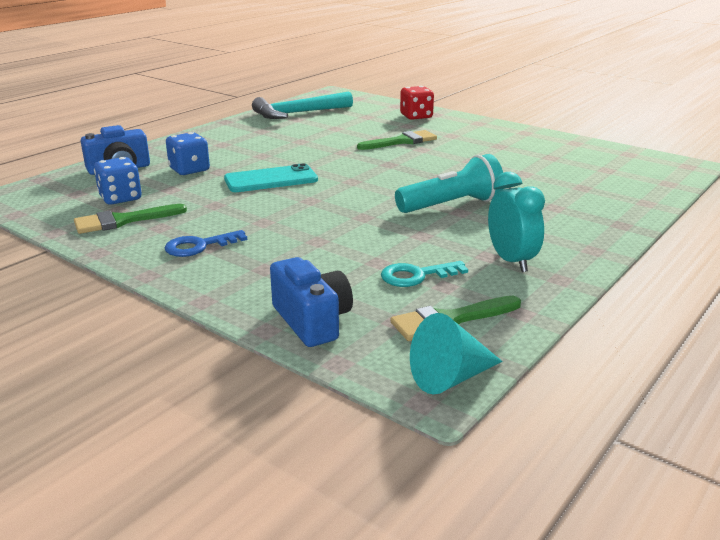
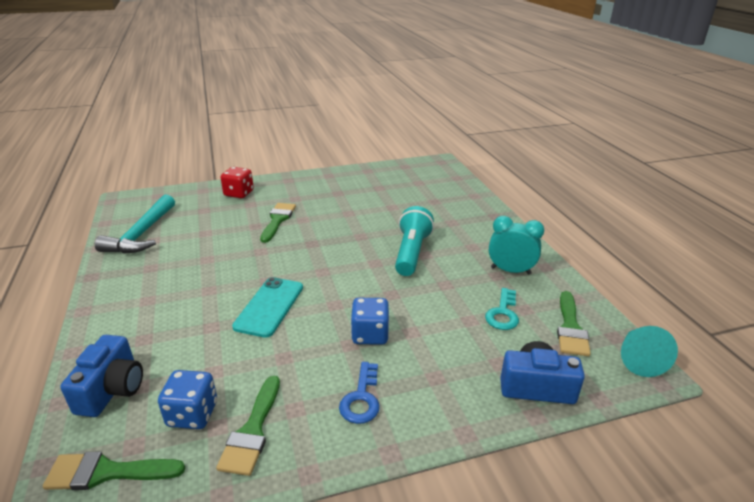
camera: 55 degrees left, 5 degrees up
(48, 195) = (107, 472): none -> green brush
(189, 170) = (183, 343): blue dice -> blue dice (370, 335)

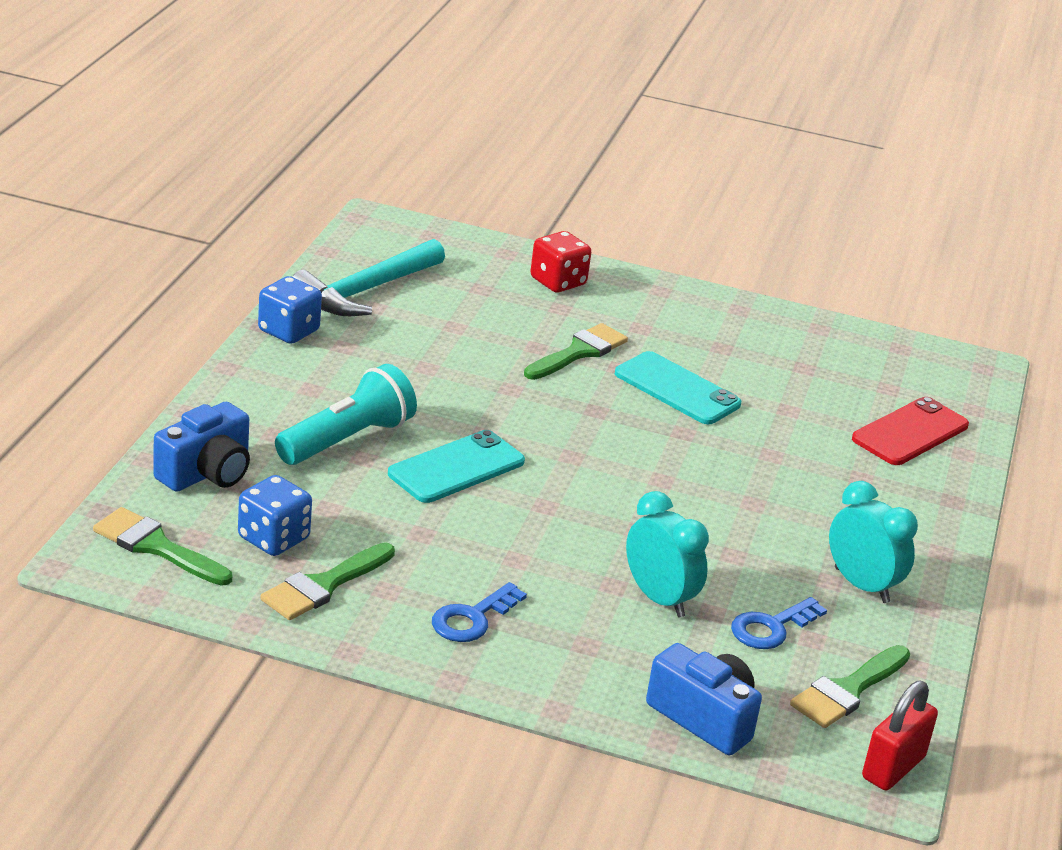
camera: 30 degrees right, 0 degrees up
(338, 218) = (677, 389): none -> turquoise phone
(370, 335) = (554, 561): blue dice -> blue dice (288, 331)
(411, 253) = (734, 491): turquoise flashlight -> turquoise flashlight (347, 440)
(440, 327) = (659, 599): none -> turquoise clock
(447, 196) = (910, 432): none -> red phone
(503, 313) = (771, 628): turquoise key -> blue key
(638, 359) = (893, 767): turquoise cone -> red padlock

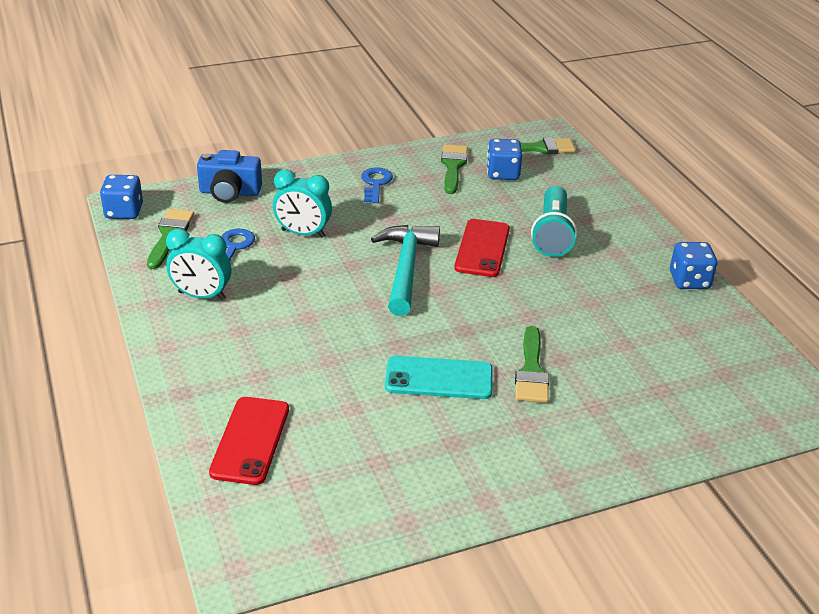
camera: 145 degrees right, 5 degrees up
(207, 473) = (577, 185): blue camera -> none
(366, 291) = (710, 338): turquoise hammer -> turquoise hammer (406, 268)
(456, 468) = (482, 248): turquoise phone -> red phone
(558, 282) = (632, 433): red dice -> none
(893, 767) = (124, 212): red padlock -> blue dice

